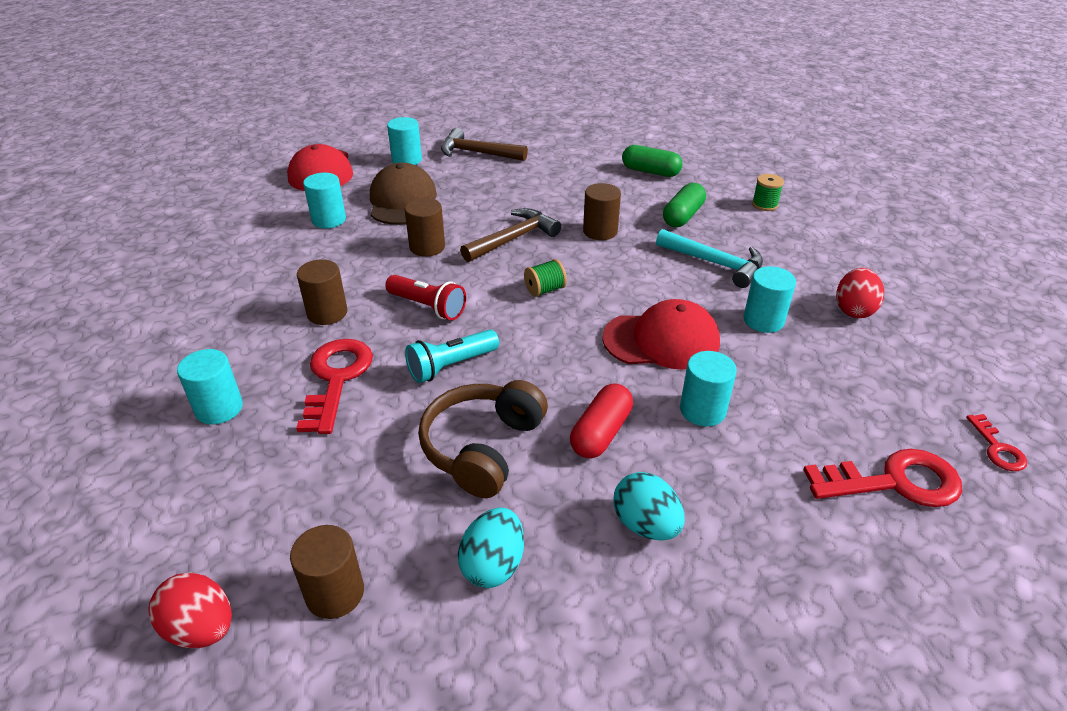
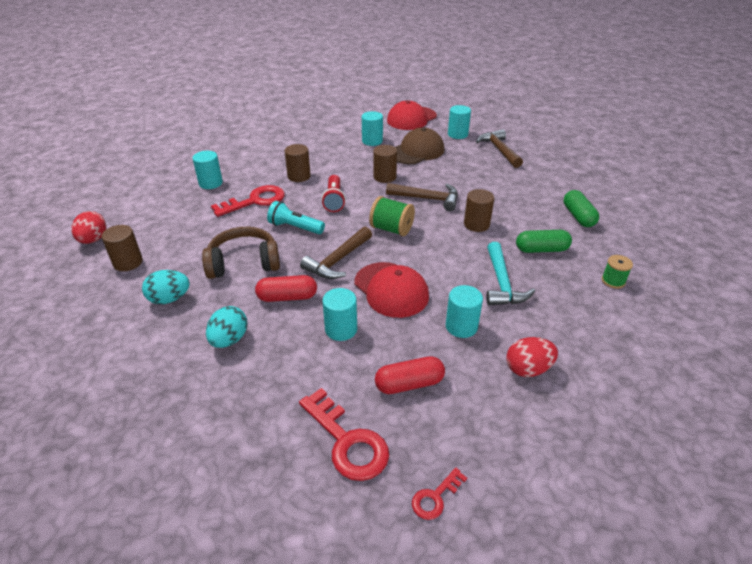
camera: 55 degrees right, 0 degrees up
(545, 290) = (391, 229): green spool -> green spool, size x1.56
(565, 358) = (338, 260): none -> brown hammer
(829, 396) = (409, 384): none -> red capsule

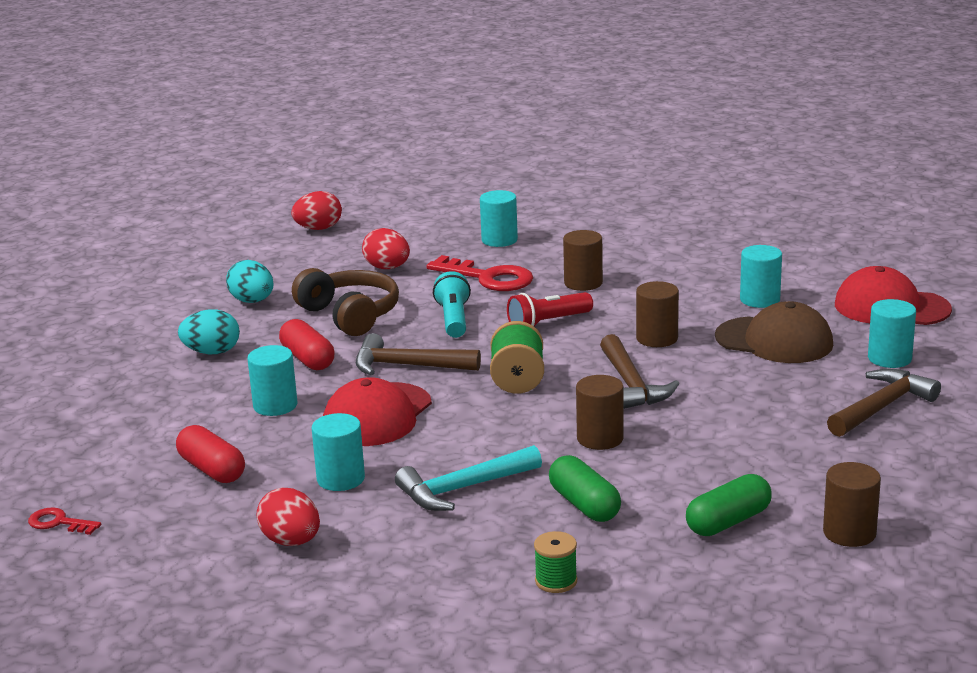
camera: 65 degrees right, 15 degrees down
(128, 262) = (295, 259): brown cylinder -> brown cylinder (849, 533)
(194, 230) = (387, 268): none -> red egg
(347, 442) = (106, 457): red key -> none

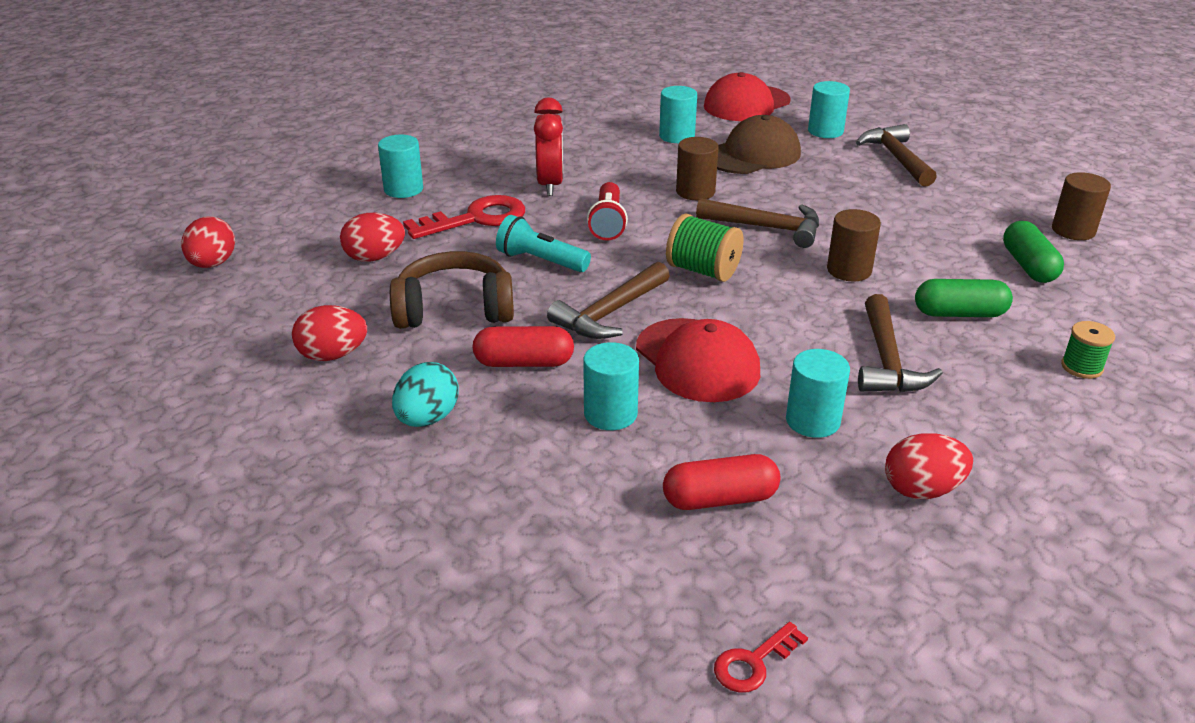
camera: 60 degrees left, 10 degrees up
(252, 301) = (333, 355): turquoise egg -> red egg
(463, 489) = (886, 360): turquoise hammer -> brown hammer
(583, 283) = (550, 185): brown cylinder -> red clock

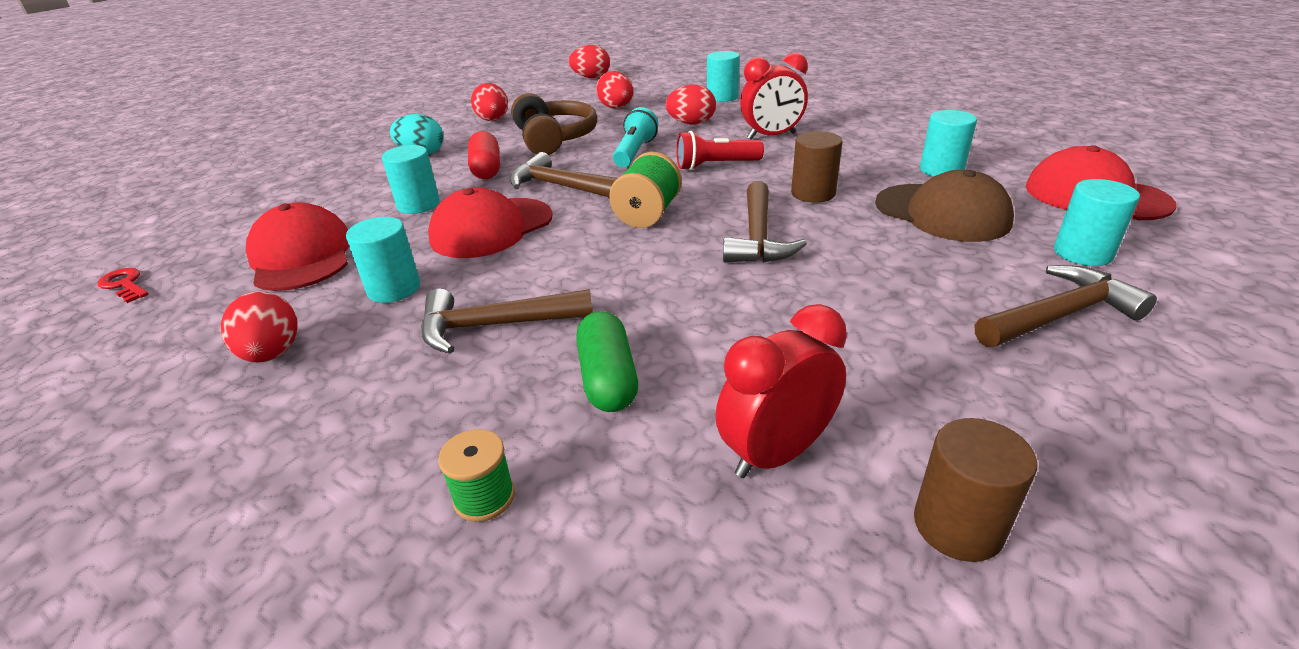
camera: 80 degrees right, 0 degrees up
(476, 219) = (691, 123): red key -> red egg
(720, 499) = (301, 256): red capsule -> red cap
(849, 270) = (685, 292): brown cylinder -> none
(1028, 266) = (776, 453): green capsule -> red clock

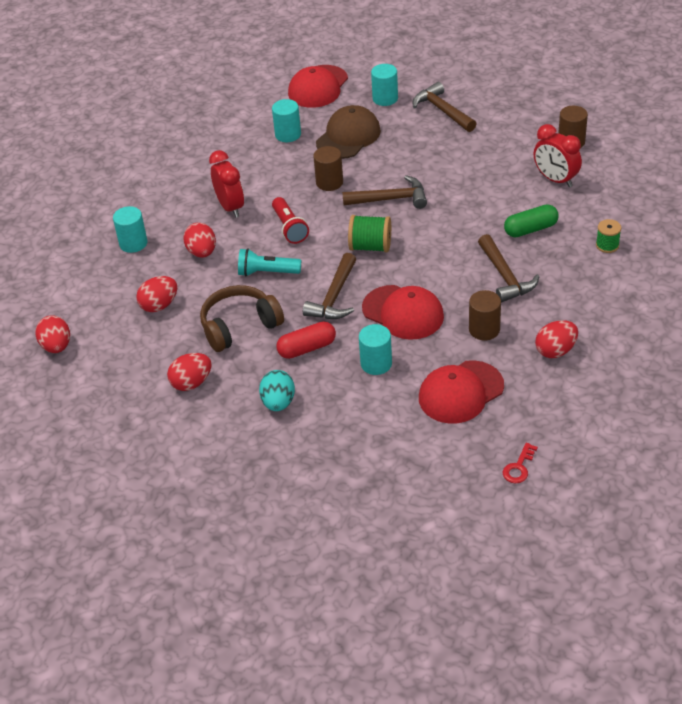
camera: 100 degrees left, 10 degrees up
(394, 288) = (484, 329): turquoise cylinder -> brown cylinder

